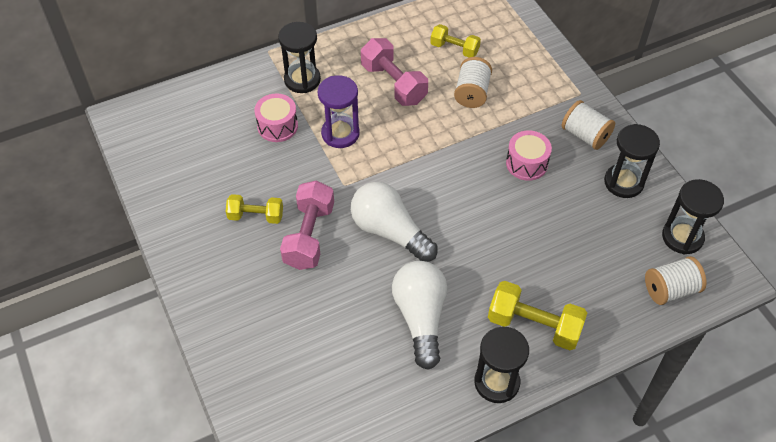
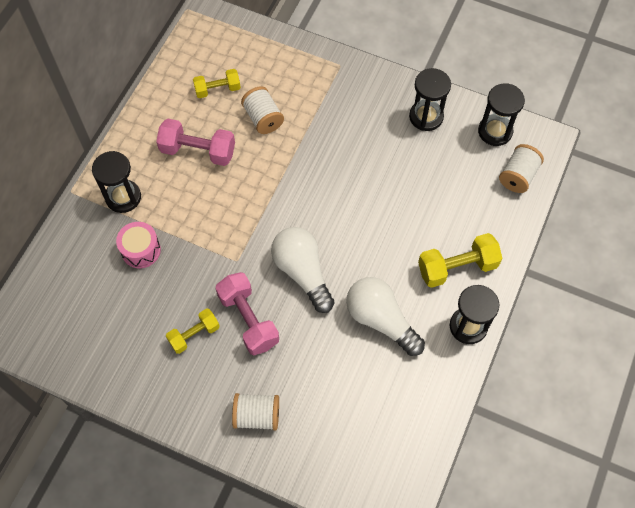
camera: 40 degrees left, 10 degrees up
(340, 133) = (195, 221): purple hourglass -> none
(390, 231) = (302, 272): white light bulb -> white light bulb turned 60 degrees clockwise
(526, 163) = (350, 149): pink drum -> none
(585, 135) = (371, 97): white spool -> white spool (257, 416)

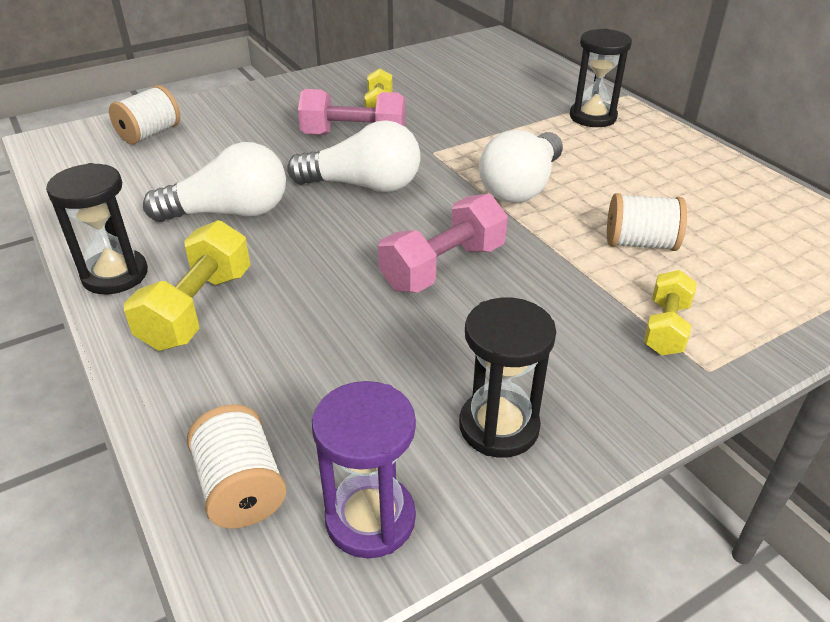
camera: 125 degrees right, 25 degrees down
(141, 250) = (511, 108): pink drum -> none
(198, 151) = (621, 177): pink dumbbell -> pink dumbbell (443, 267)
(217, 89) = (726, 225): yellow dumbbell -> yellow dumbbell (665, 328)
(245, 193) = (521, 187): none -> white light bulb
(257, 416) = (253, 110): white spool -> white spool (150, 134)
(495, 131) = (370, 519): black hourglass -> purple hourglass

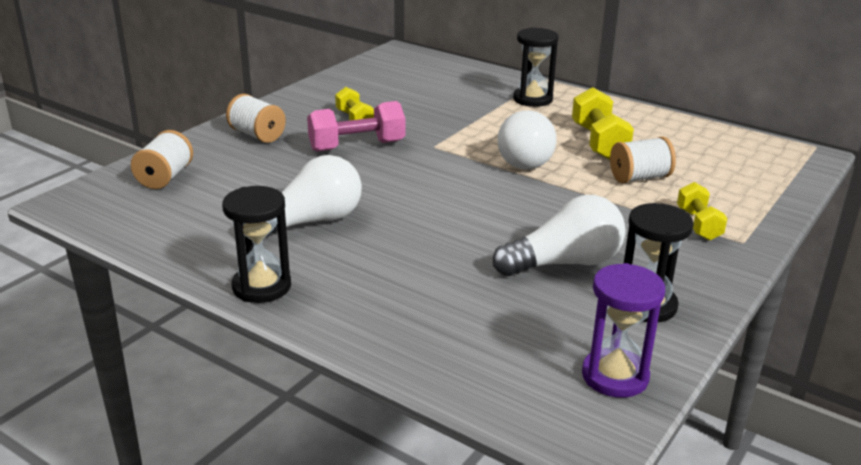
camera: 25 degrees left, 10 degrees down
(197, 309) = (359, 292): yellow dumbbell -> yellow dumbbell (598, 142)
(241, 487) = (513, 386): white spool -> white spool (257, 135)
(363, 186) = (402, 180): white light bulb -> white light bulb (564, 263)
(443, 267) = (519, 222): pink dumbbell -> none

